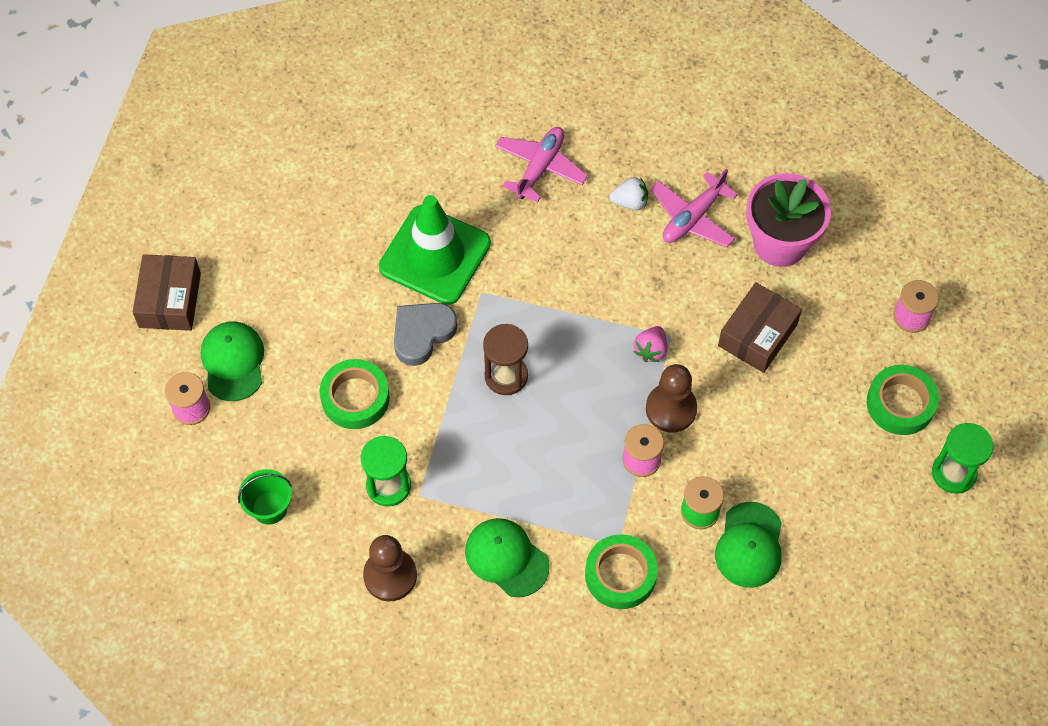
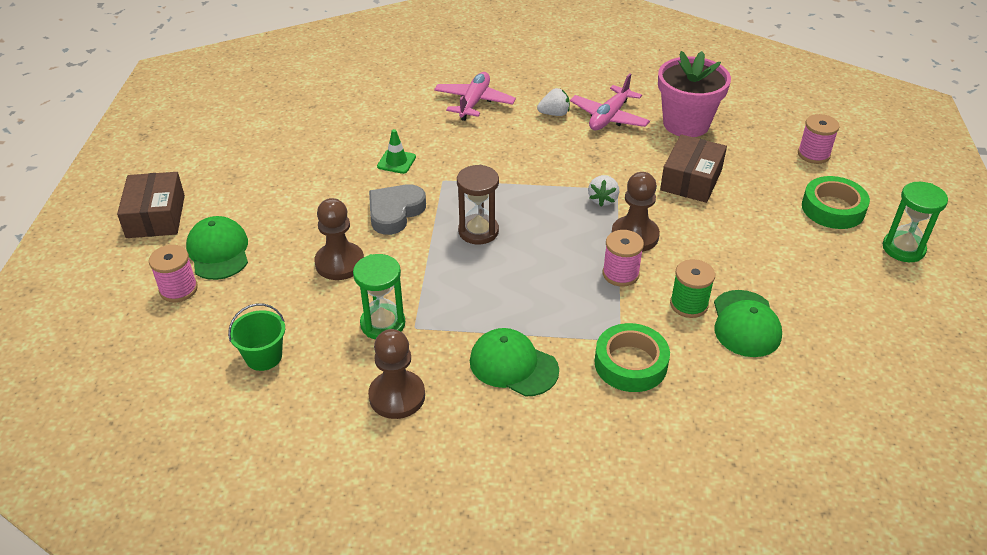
camera: 10 degrees left, 20 degrees down
(355, 398) = (339, 263): green tape -> brown pawn
(435, 255) = (396, 162): green traffic cone -> green traffic cone, size x0.41
(650, 350) = (603, 200): pink strawberry -> white strawberry

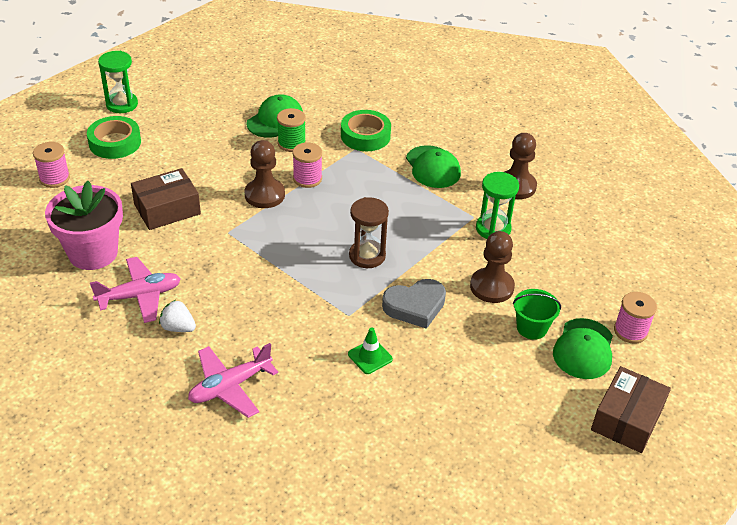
camera: 145 degrees left, 0 degrees up
(263, 357) = (587, 249): green bucket -> green bucket (531, 328)
(603, 200) = (249, 230): white strawberry -> none

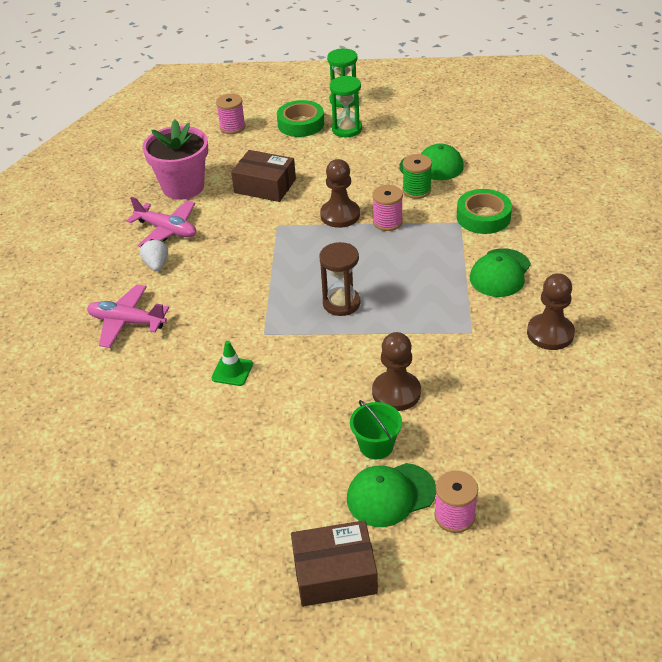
camera: 55 degrees right, 0 degrees up
(415, 306) = (316, 362): grey heart -> none
(493, 229) = (471, 352): green hourglass -> green hourglass (347, 129)

